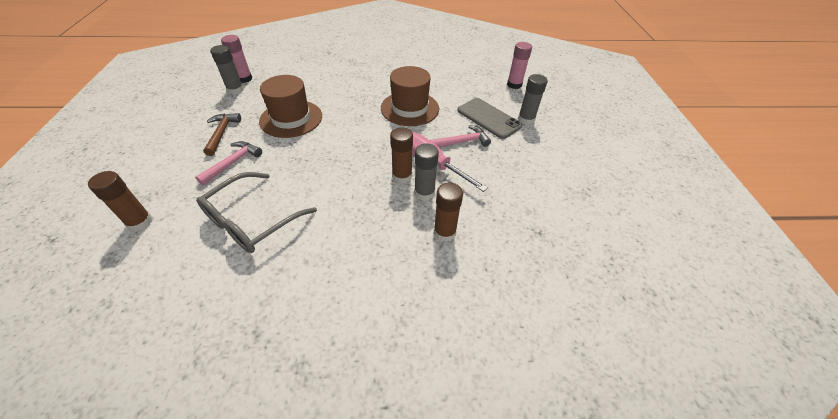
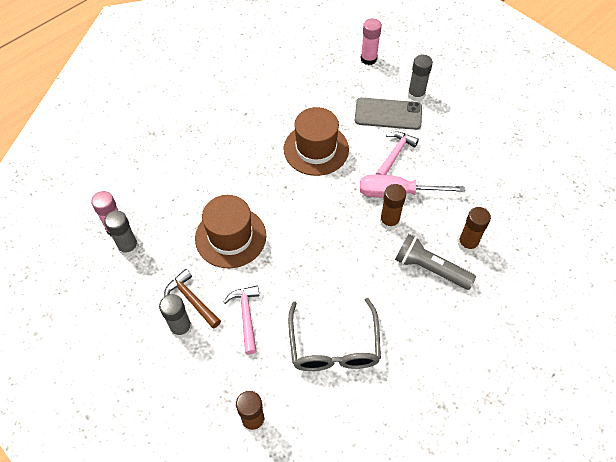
camera: 40 degrees left, 10 degrees up
(390, 226) = (430, 268): none -> grey flashlight
(424, 193) = (420, 223): grey glue stick -> grey glue stick (181, 328)

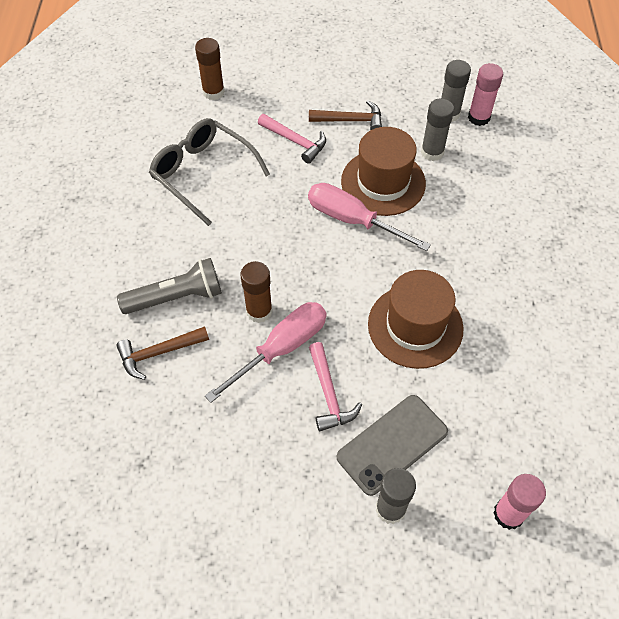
camera: 135 degrees right, 0 degrees up
(181, 328) = (333, 100): grey glue stick -> grey glue stick (432, 152)
(278, 229) = (352, 220): none -> pink screwdriver
(467, 243) = (159, 353): brown glue stick -> brown hammer

